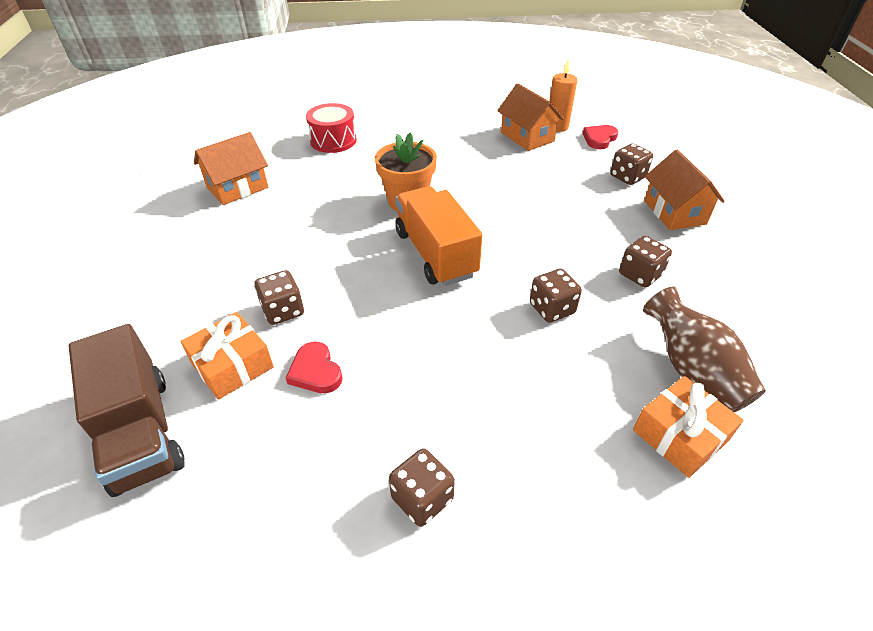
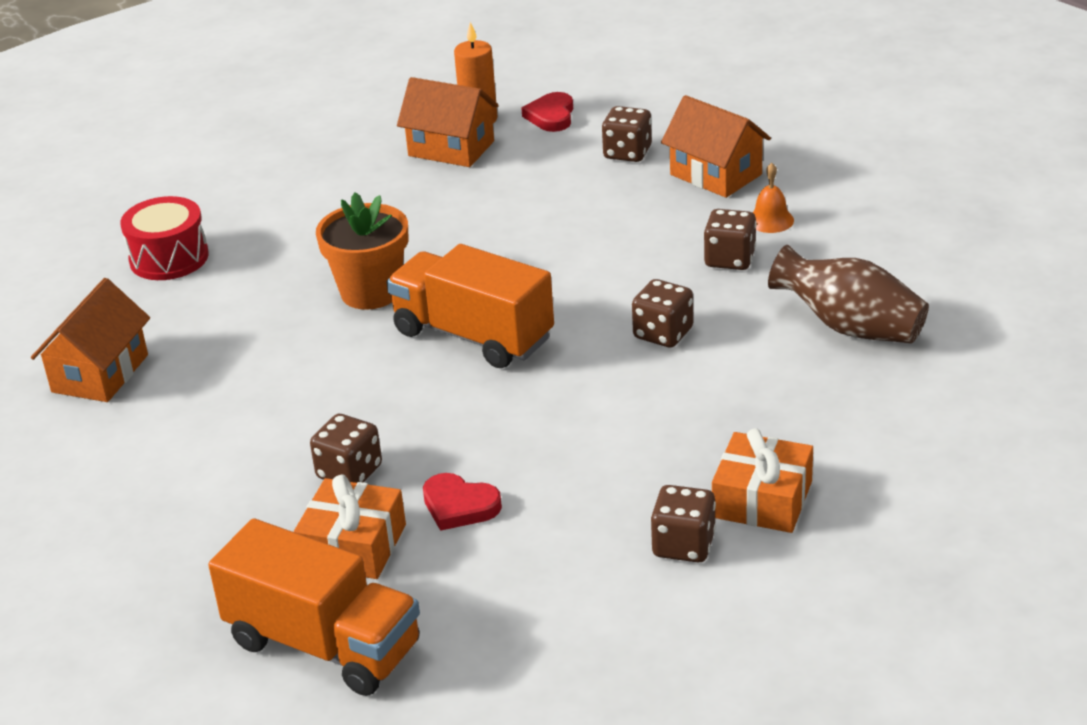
camera: 30 degrees left, 10 degrees down
(141, 432) = (324, 644): brown truck -> orange truck
(680, 435) = (877, 386): orange gift -> orange gift (762, 499)
(690, 259) = (770, 220): none -> orange bell

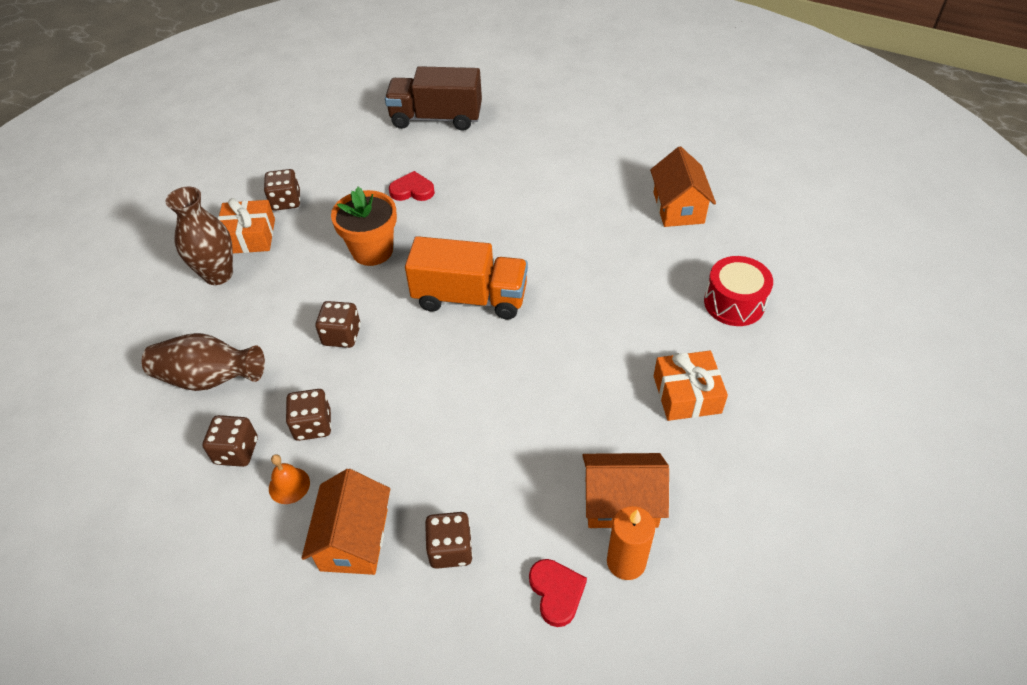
camera: 155 degrees right, 15 degrees up
(324, 644) = (436, 118): orange truck -> brown truck
(349, 472) = (483, 192): brown dice -> brown dice (236, 451)
(353, 545) = (453, 158): orange gift -> orange gift (687, 394)
(370, 292) = (565, 314): orange flower pot -> orange flower pot (372, 251)
(716, 174) = (354, 539): orange house -> orange house turned 75 degrees clockwise
(823, 451) = (218, 275): none -> brown vase

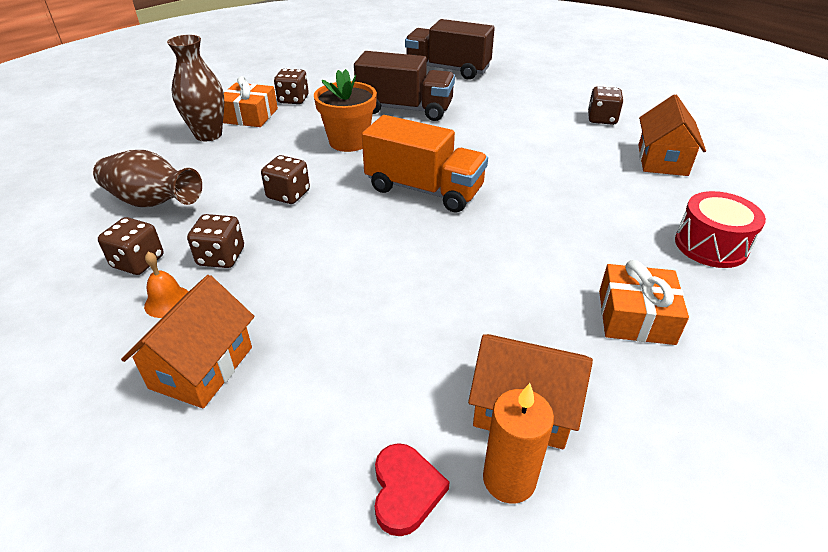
camera: 15 degrees right, 10 degrees down
(412, 190) = (405, 109): red heart -> brown truck
(450, 549) = (300, 405): brown dice -> brown dice (601, 119)

